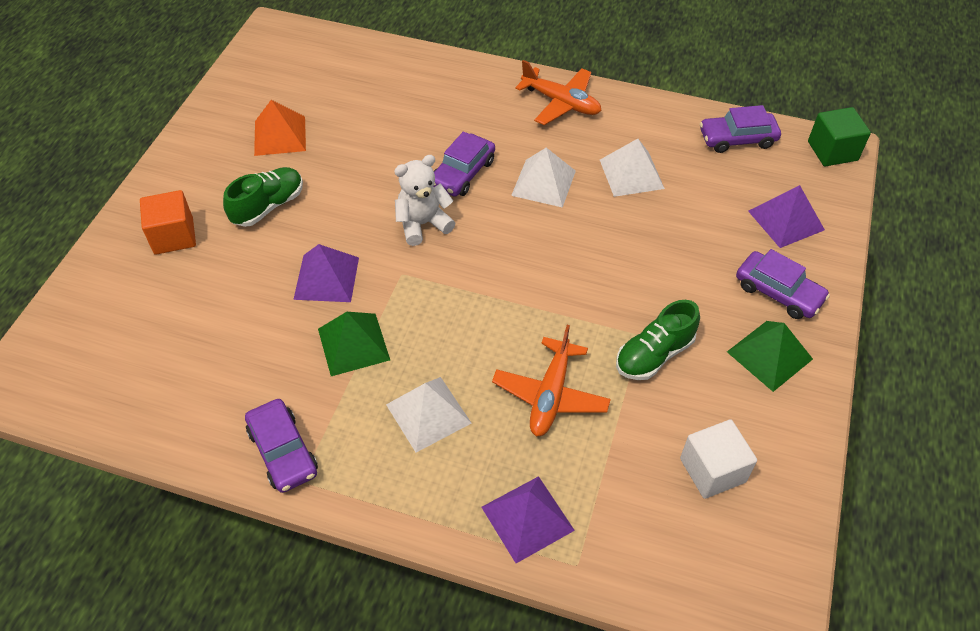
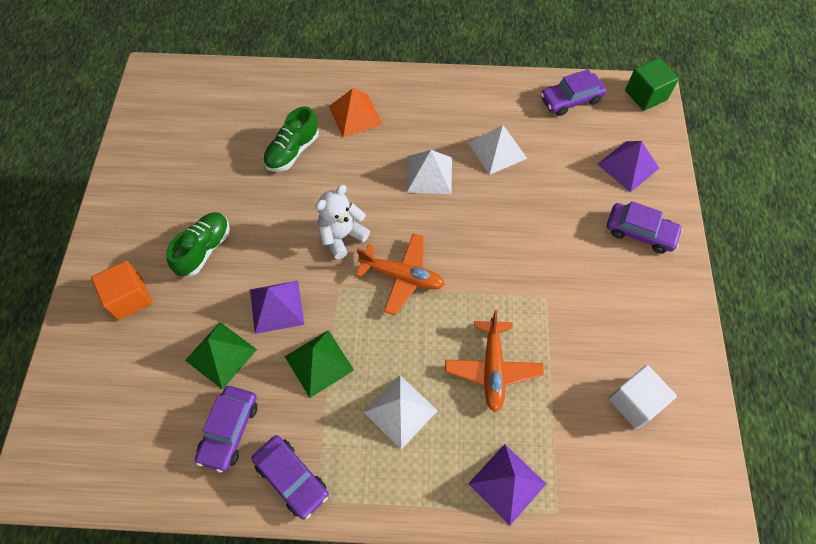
camera: 15 degrees left, 10 degrees up
(280, 135) = (192, 178): orange pyramid -> orange pyramid (355, 115)
(463, 173) = (360, 180): purple car -> purple car (229, 430)
(561, 103) = (421, 95): orange plane -> orange plane (402, 276)
(654, 355) = (562, 312): green shoe -> green shoe (292, 151)
(769, 355) = (649, 290): green pyramid -> green pyramid (221, 354)

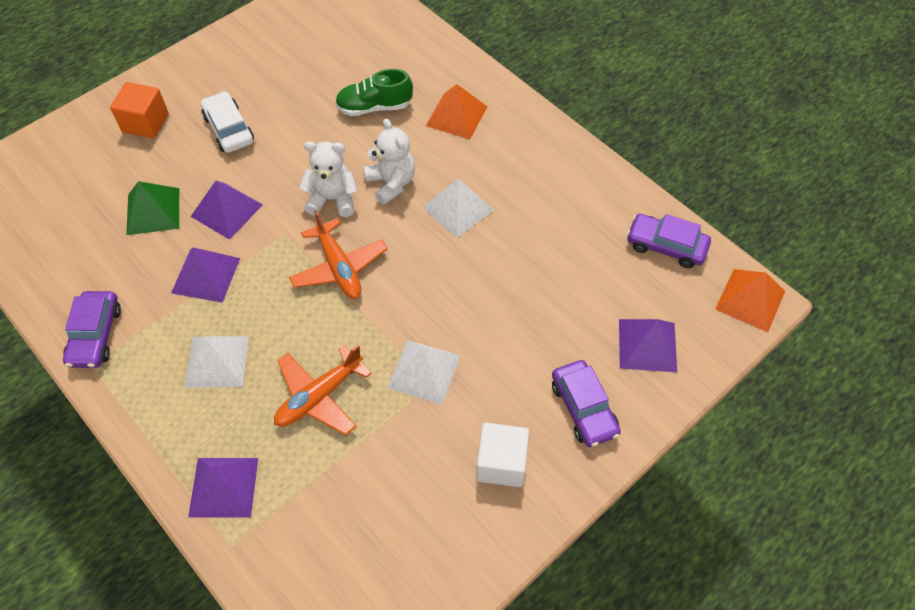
camera: 45 degrees right, 5 degrees down
(204, 249) = (229, 129): green shoe -> white car
(229, 430) = (98, 266): purple car -> none
(319, 363) = (206, 275): green pyramid -> purple pyramid
(367, 193) = (391, 183): none -> white teddy bear
(497, 150) = (540, 235): white pyramid -> white pyramid (424, 371)
(635, 402) = (397, 532): white cube -> white cube (501, 463)
(646, 95) = (750, 300): green cube -> orange pyramid

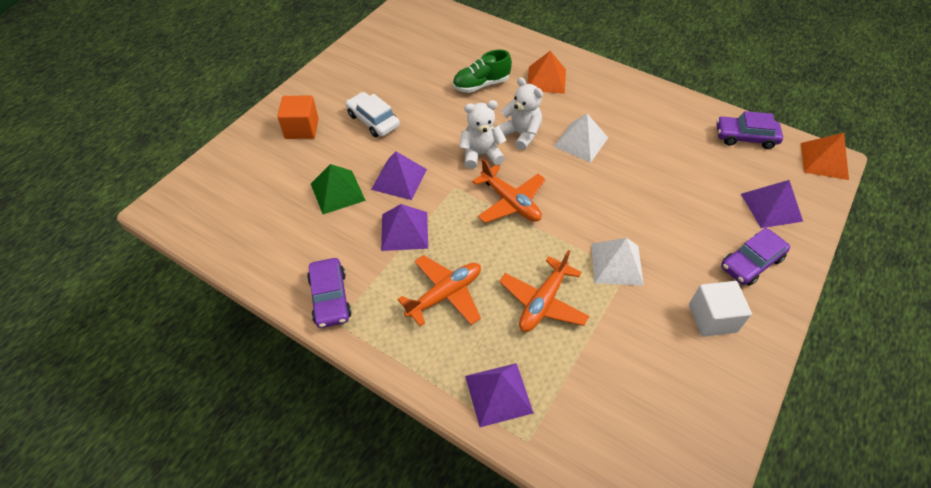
camera: 15 degrees left, 5 degrees down
(216, 361) = (445, 295): white pyramid -> orange plane
(583, 408) = (751, 262): purple car -> purple car turned 90 degrees clockwise

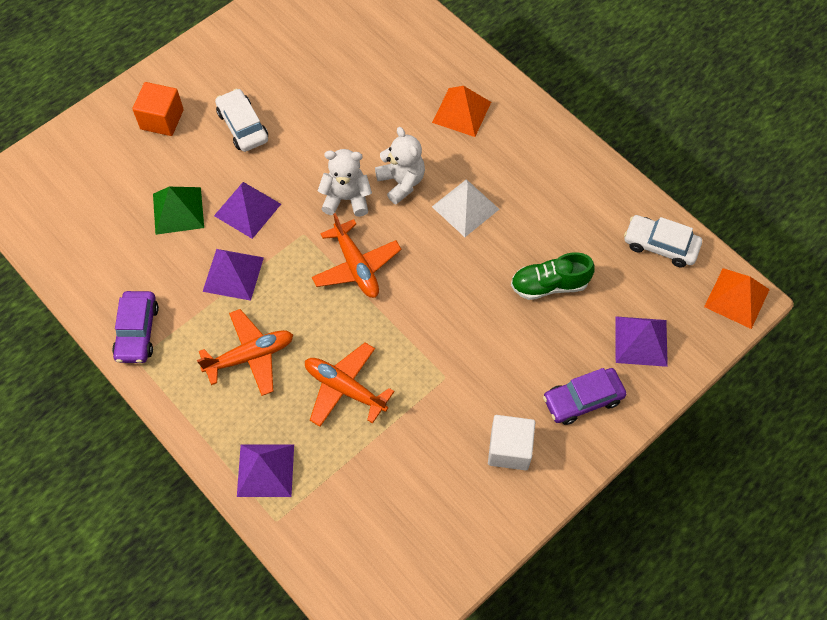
camera: 15 degrees right, 10 degrees up
(481, 85) = (381, 103): green shoe -> green shoe (549, 285)
(543, 302) = (345, 388): orange plane -> orange plane turned 75 degrees clockwise
(616, 264) = (438, 366): white pyramid -> none
(745, 137) = (660, 245): purple car -> white car

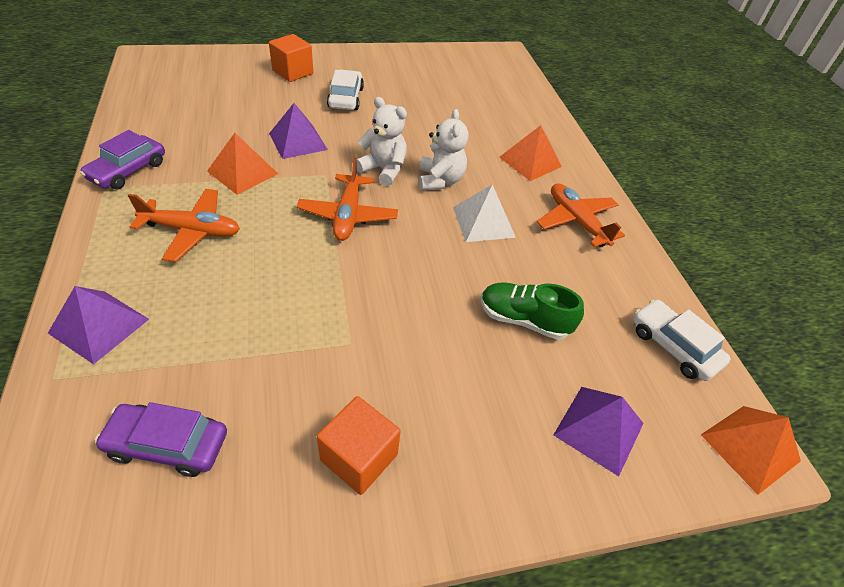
camera: 25 degrees right, 15 degrees down
(178, 210) = (247, 119): green pyramid -> none
(233, 274) = (243, 172): purple pyramid -> orange pyramid
(345, 388) = (245, 299): orange plane -> orange plane (576, 221)
(509, 449) = (359, 457): white cube -> orange cube
(583, 399) = (486, 453): purple car -> purple car (168, 444)

